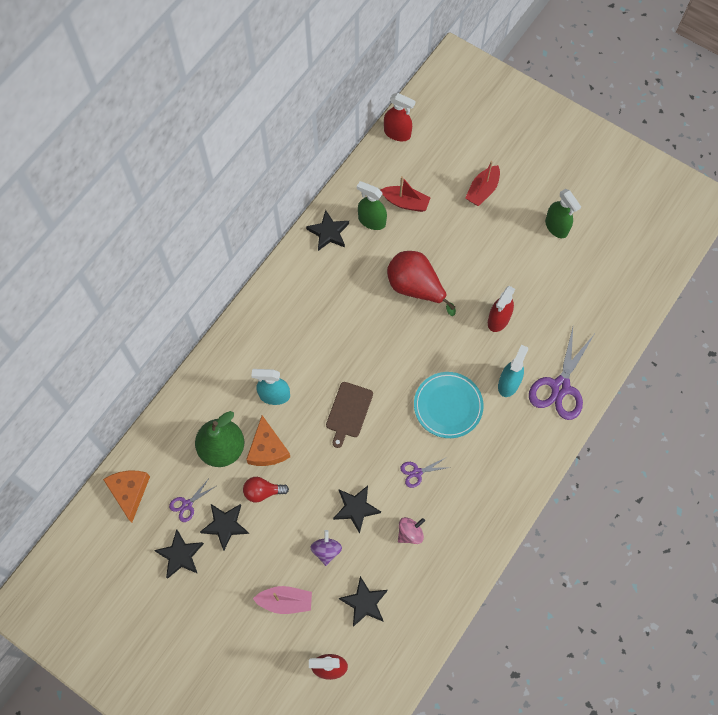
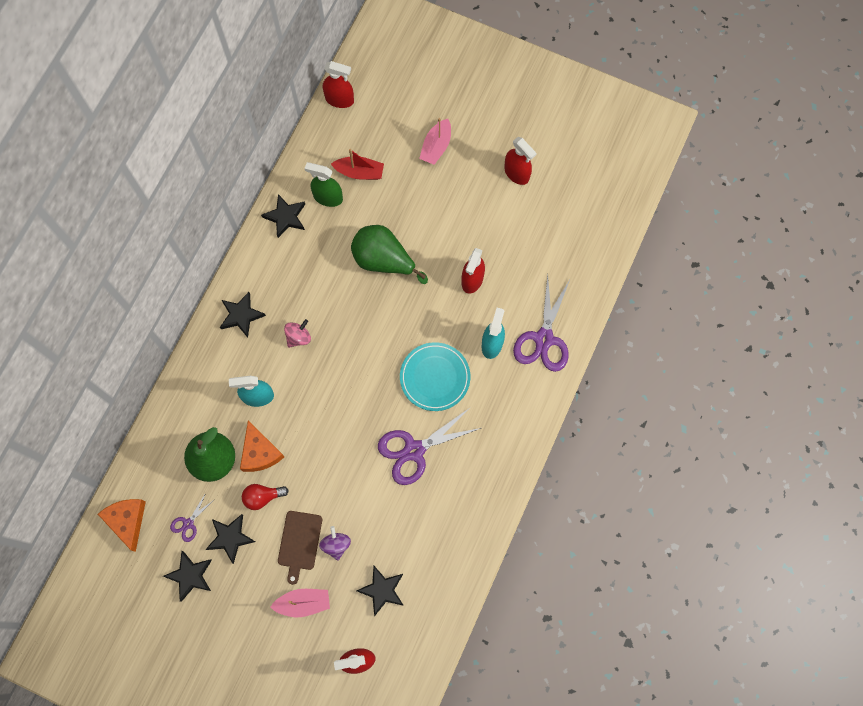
camera: 10 degrees left, 5 degrees up
(348, 412) = (336, 400): brown cutting board -> brown cutting board (299, 543)
(356, 508) = (359, 497): black star -> black star (241, 315)
(410, 533) = (416, 513): pink spinning top -> pink spinning top (298, 337)
(416, 288) = (384, 260): red pear -> green pear
(417, 472) = (414, 450): purple scissors -> purple scissors, size x2.07
(482, 190) = (436, 147): red boat -> pink boat
(556, 227) = (516, 173): green spray bottle -> red spray bottle

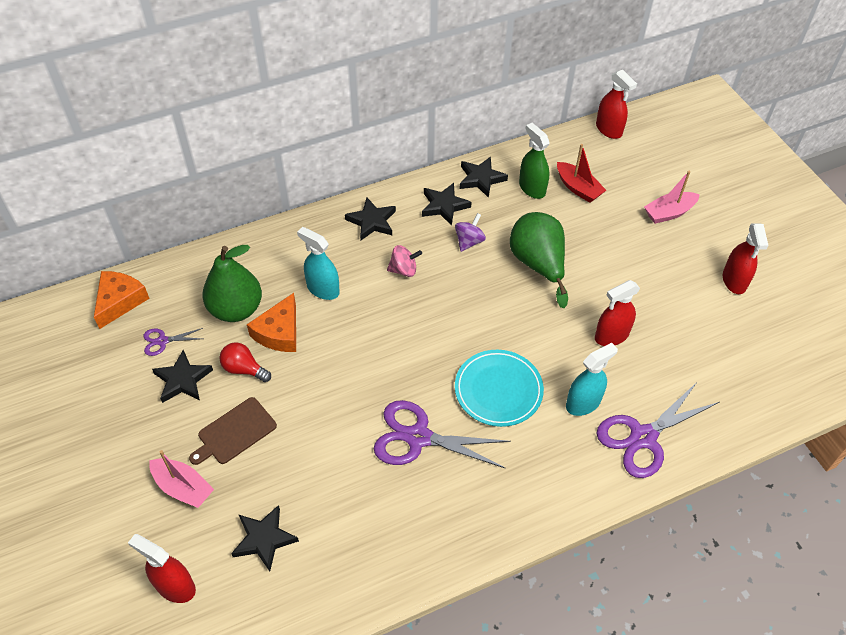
camera: 40 degrees right, 20 degrees down
(190, 575) = (118, 383): black star -> black star (444, 206)
(336, 545) = (264, 461): purple spinning top -> purple spinning top (469, 241)

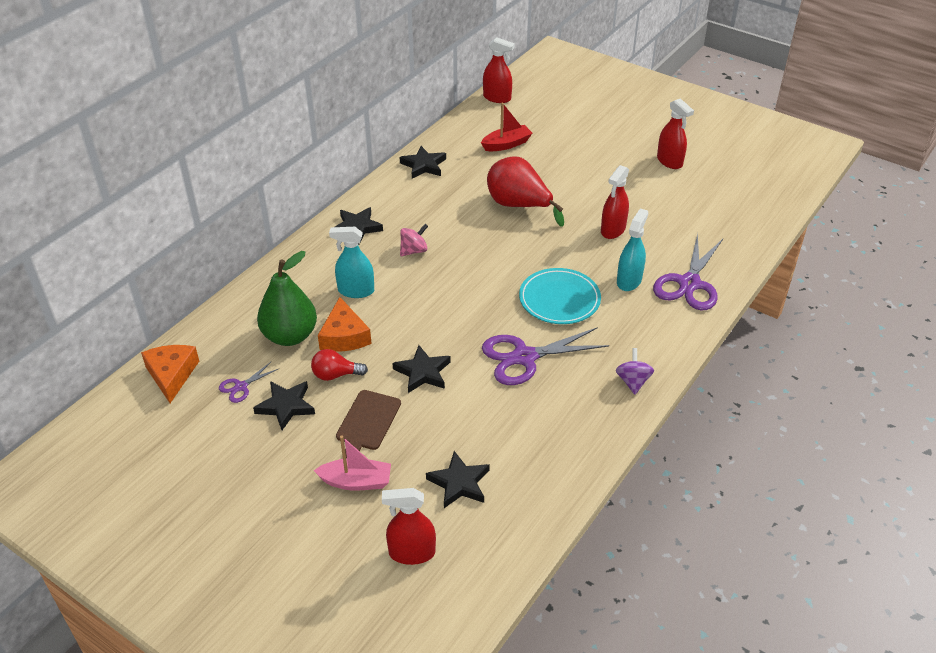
camera: 30 degrees left, 10 degrees down
(444, 206) = (409, 194): black star -> black star (423, 372)
(469, 241) = (451, 211): purple spinning top -> purple spinning top (633, 381)
(532, 188) = (470, 157): green spray bottle -> none
(538, 265) = (519, 206): green pear -> red pear
(578, 188) = (506, 144): red boat -> red boat turned 45 degrees counterclockwise
(669, 213) = (588, 136): pink boat -> none

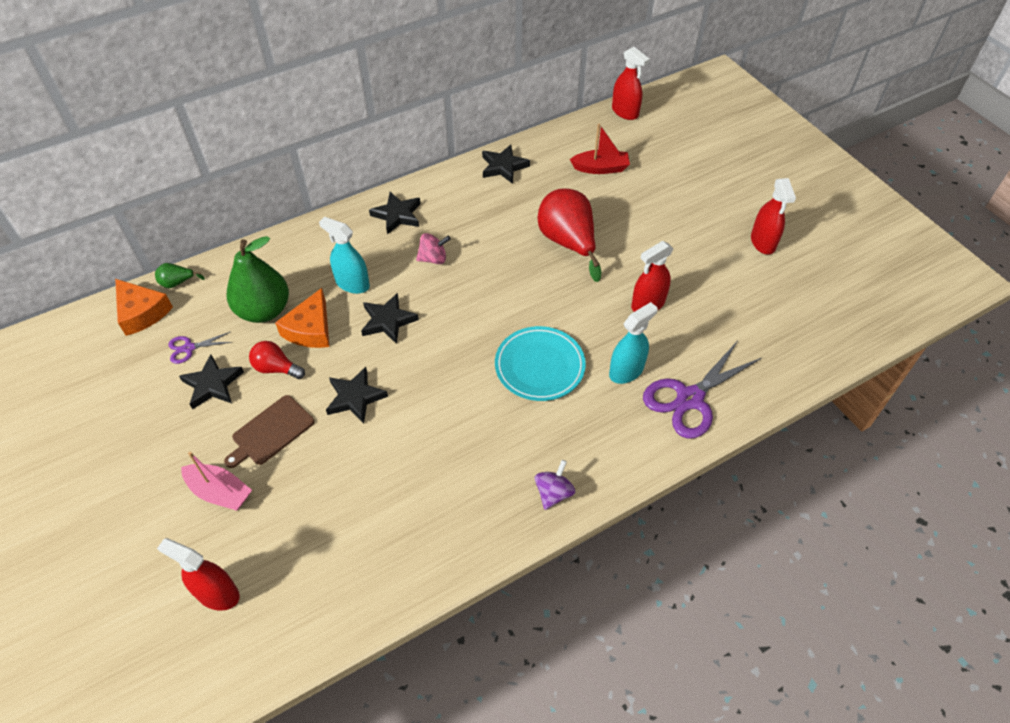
camera: 25 degrees right, 10 degrees up
(172, 375) = (142, 313): orange cheese -> orange cheese turned 120 degrees clockwise
(189, 341) = (177, 283): none -> green pear
(459, 483) = (309, 536): black star -> black star (388, 321)
(525, 357) = (462, 419): purple scissors -> none

